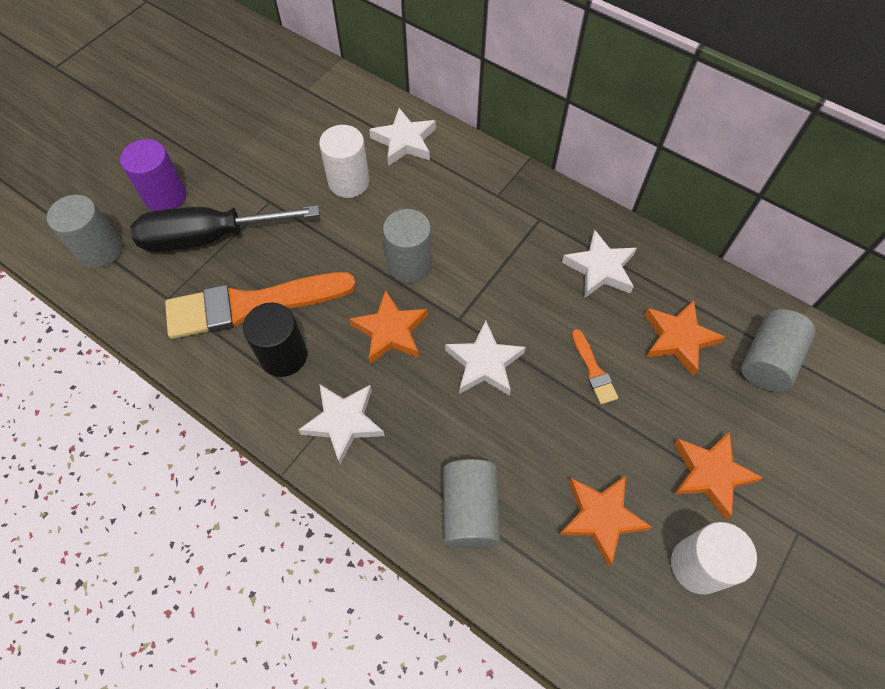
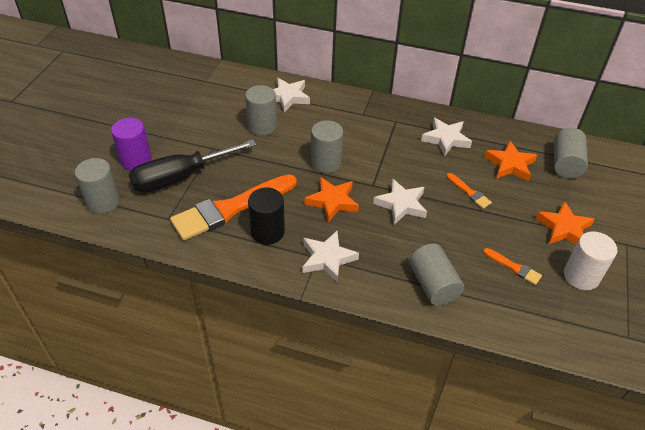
camera: 20 degrees left, 15 degrees down
(349, 182) = (262, 126): white cylinder -> grey cylinder
(601, 518) = (513, 267): orange star -> orange brush

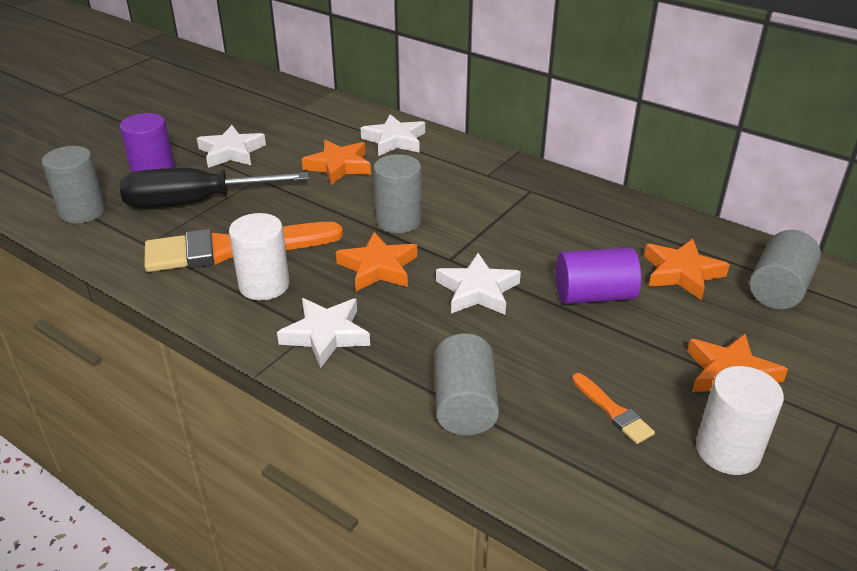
camera: 20 degrees right, 10 degrees down
(262, 126) = (338, 166): grey cylinder -> orange star
(267, 232) = (264, 285): black cylinder -> white cylinder
(446, 139) = (595, 224): white star -> white star (231, 152)
(469, 192) = (594, 295): orange brush -> purple cylinder

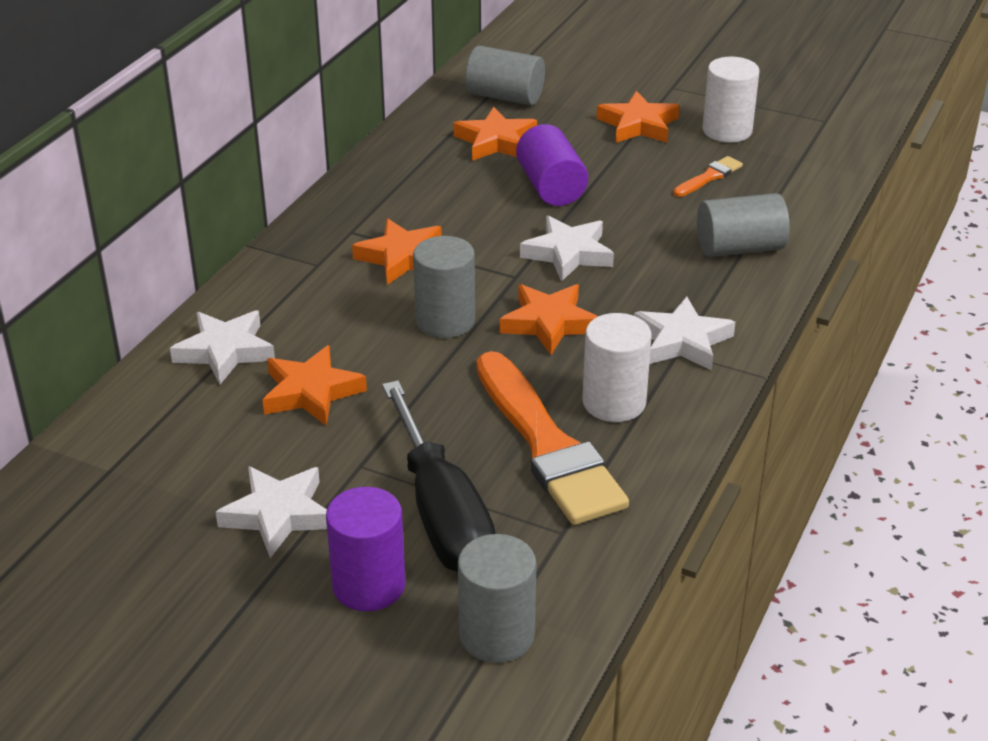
camera: 100 degrees left, 0 degrees up
(489, 209) = (402, 257): none -> orange star

